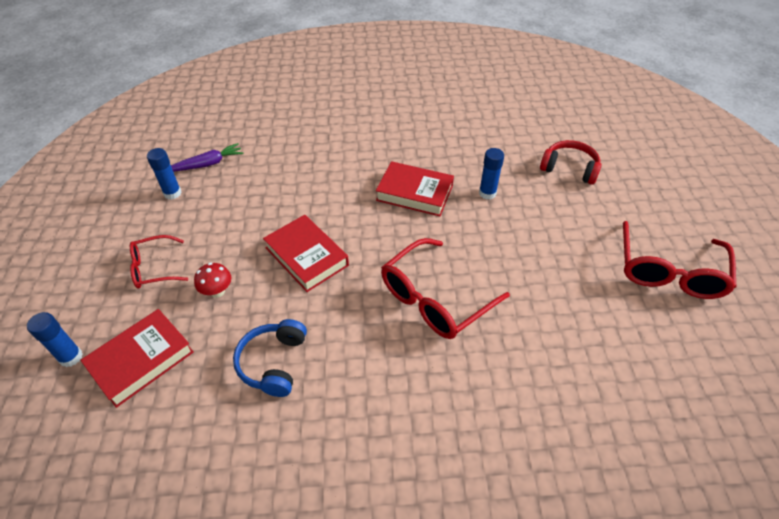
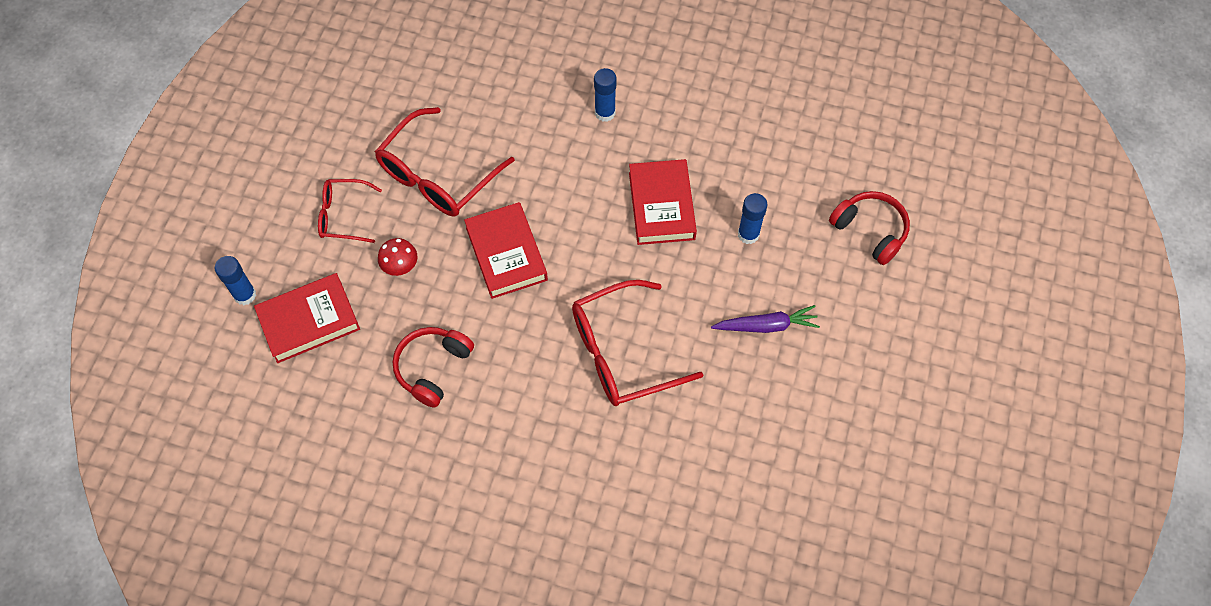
camera: 20 degrees right, 15 degrees up
(172, 193) = (385, 117): blue glue stick -> blue glue stick (605, 113)
(206, 164) = (434, 84): purple carrot -> purple carrot (766, 326)
(273, 363) = (432, 368): blue headphones -> red headphones
(414, 193) = (661, 206): red book -> red book turned 45 degrees clockwise
(669, 270) = (901, 407): red glasses -> red glasses (438, 175)

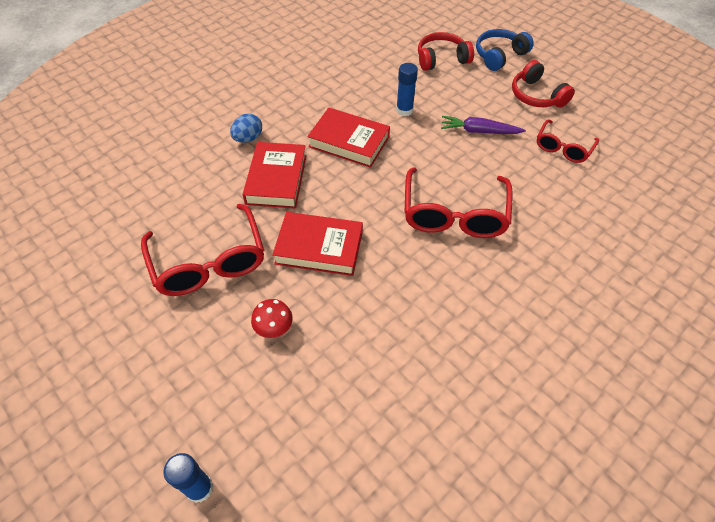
camera: 60 degrees left, 10 degrees down
(309, 321) = (274, 435): red book -> red book (276, 179)
(344, 215) = (186, 352): red glasses -> red glasses (563, 147)
(432, 368) = (390, 349): red headphones -> red headphones (536, 96)
(605, 113) = (248, 138): blue glue stick -> blue egg
(766, 326) = (479, 131): purple carrot -> purple carrot turned 105 degrees counterclockwise
(926, 291) = (499, 56): none -> blue headphones

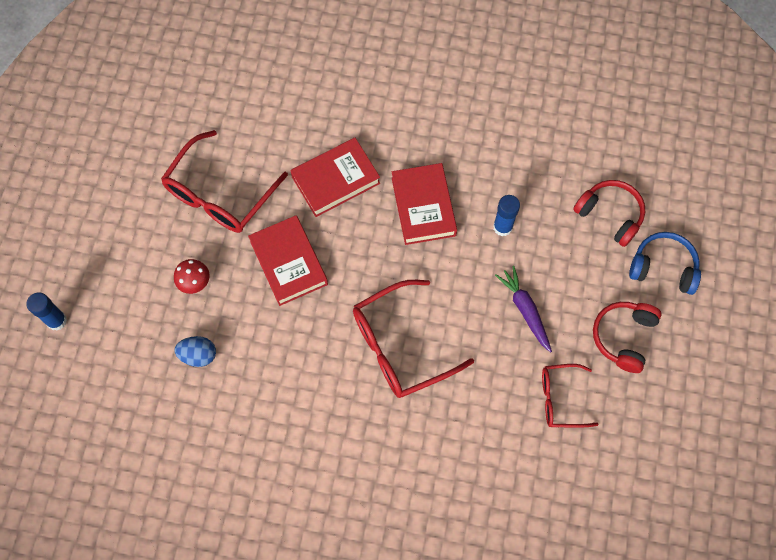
camera: 55 degrees right, 15 degrees up
(248, 138) = (365, 123): blue egg -> blue egg (198, 355)

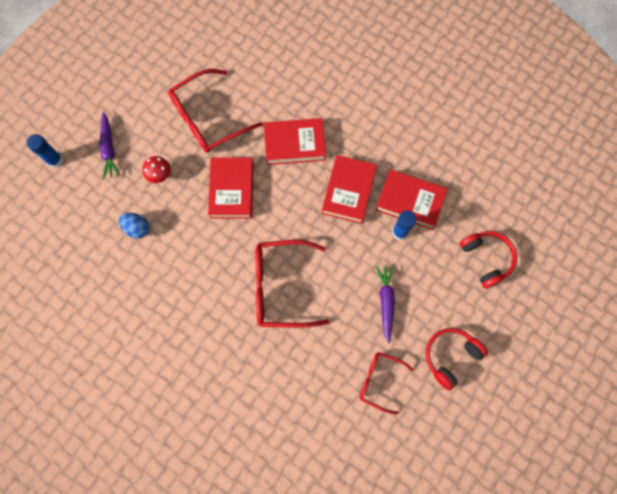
camera: 25 degrees right, 5 degrees up
(117, 278) = (109, 148): none -> purple carrot
(497, 188) = (410, 201): none -> red book
(663, 267) = (507, 317): blue headphones -> none

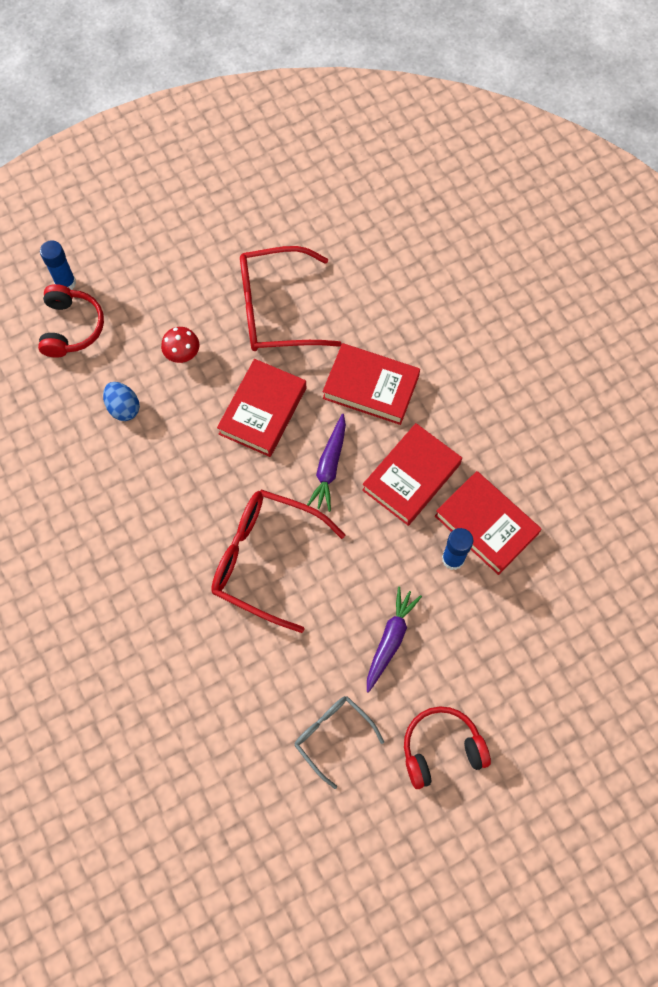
camera: 25 degrees right, 5 degrees down
(109, 148) = (137, 296): purple carrot -> purple carrot (329, 466)
(380, 381) = (333, 736): red glasses -> grey glasses
(486, 259) = (552, 645): red headphones -> red headphones (71, 327)

